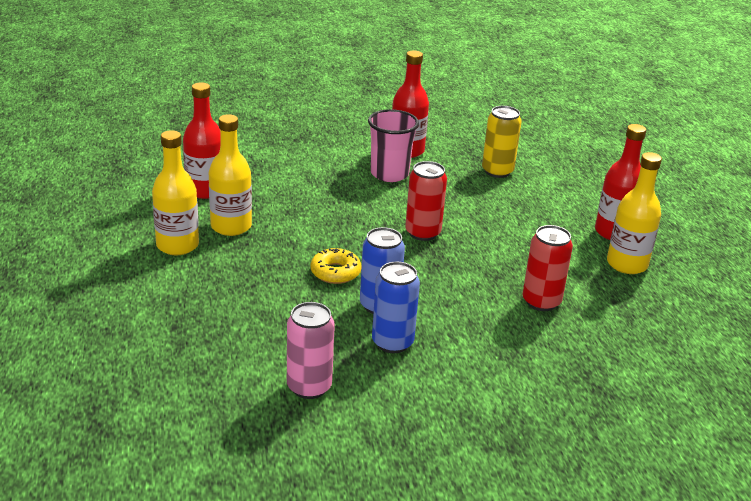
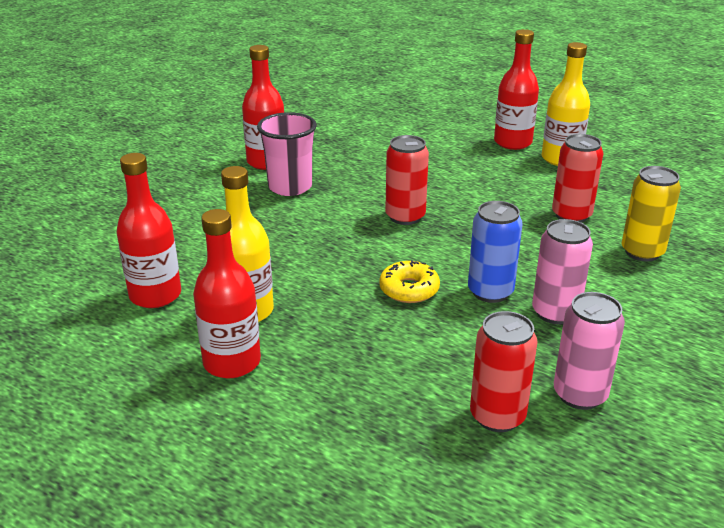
camera: 45 degrees left, 0 degrees up
(177, 245) = (232, 362): yellow bottle -> red bottle
(245, 361) = (497, 416): none -> red can
(392, 342) = (555, 313): blue can -> pink can
(497, 171) = (362, 142): yellow can -> yellow can (642, 252)

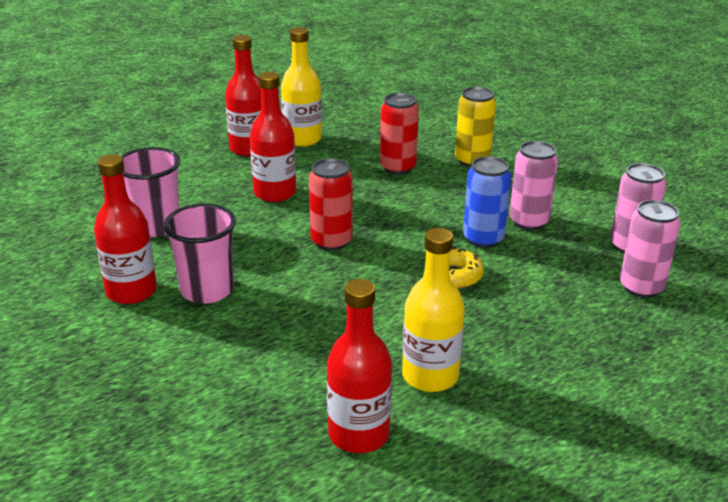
camera: 65 degrees left, 0 degrees up
(232, 362) = (510, 404): red bottle -> red bottle (275, 193)
(355, 144) = (156, 226): none -> pink cup
(497, 416) = (641, 287): red can -> pink can

